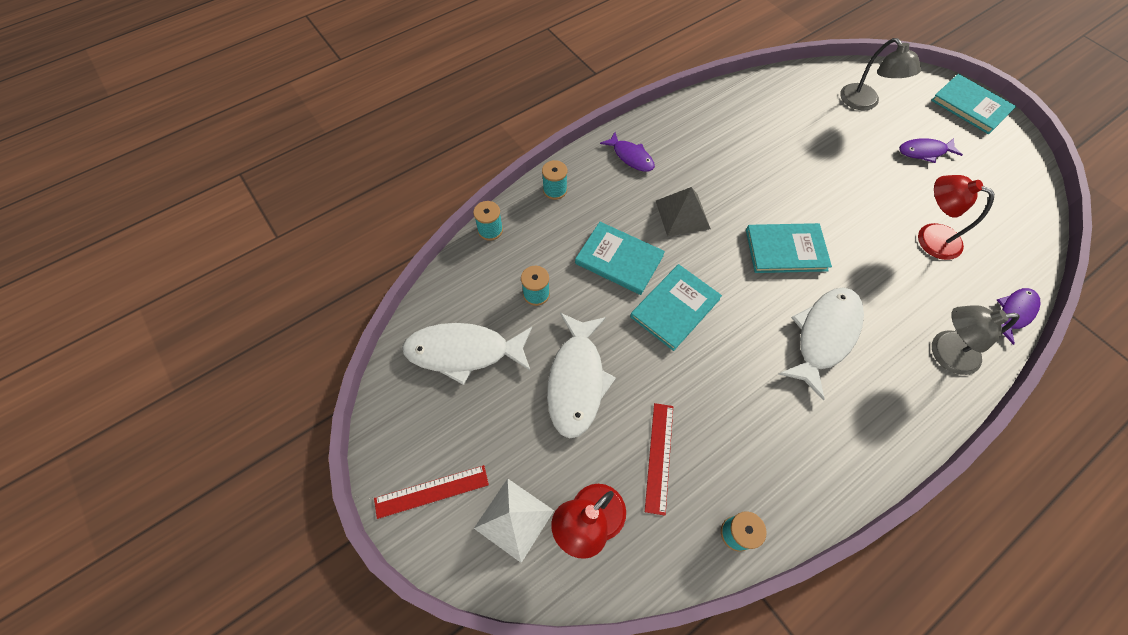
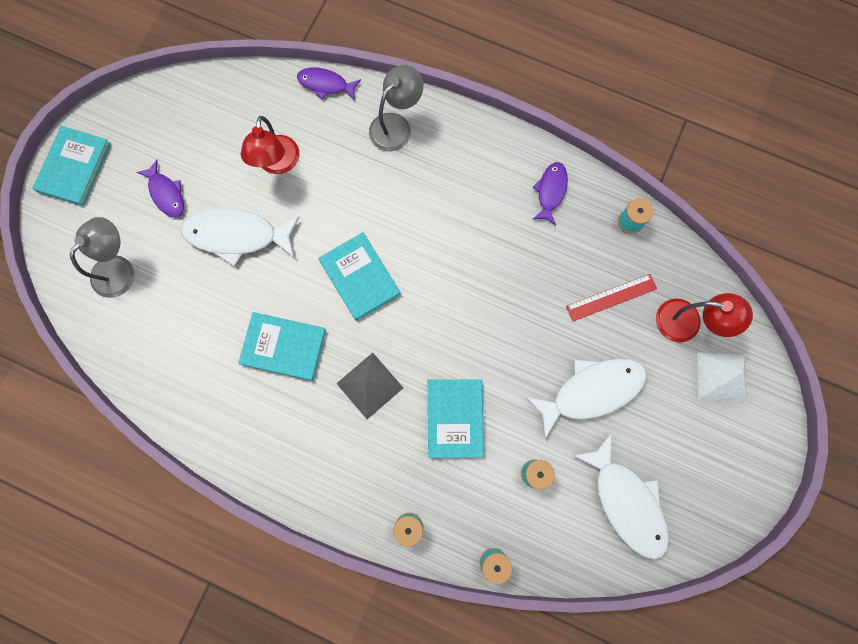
camera: 120 degrees left, 15 degrees up
(431, 492) = (744, 450): red ruler -> none
(631, 157) = (322, 472): purple fish -> purple fish (550, 191)
(675, 308) = (476, 345): turquoise book -> turquoise book (283, 347)
(824, 336) = (433, 217): white fish -> white fish (237, 235)
(944, 353) = (396, 125): grey lamp -> grey lamp turned 105 degrees counterclockwise

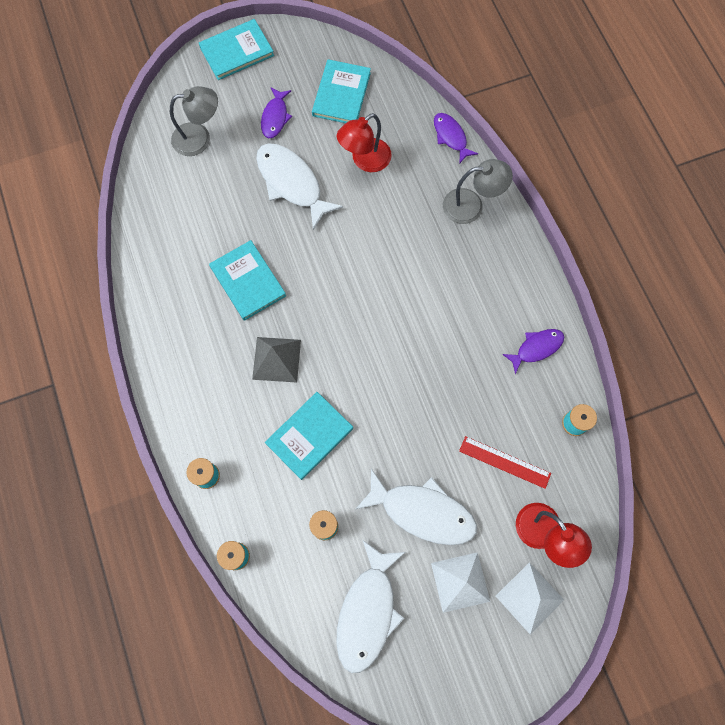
camera: 45 degrees right, 5 degrees down
(359, 277) = (343, 283): turquoise book -> turquoise book (341, 94)
(666, 414) = (460, 582): none -> white pyramid

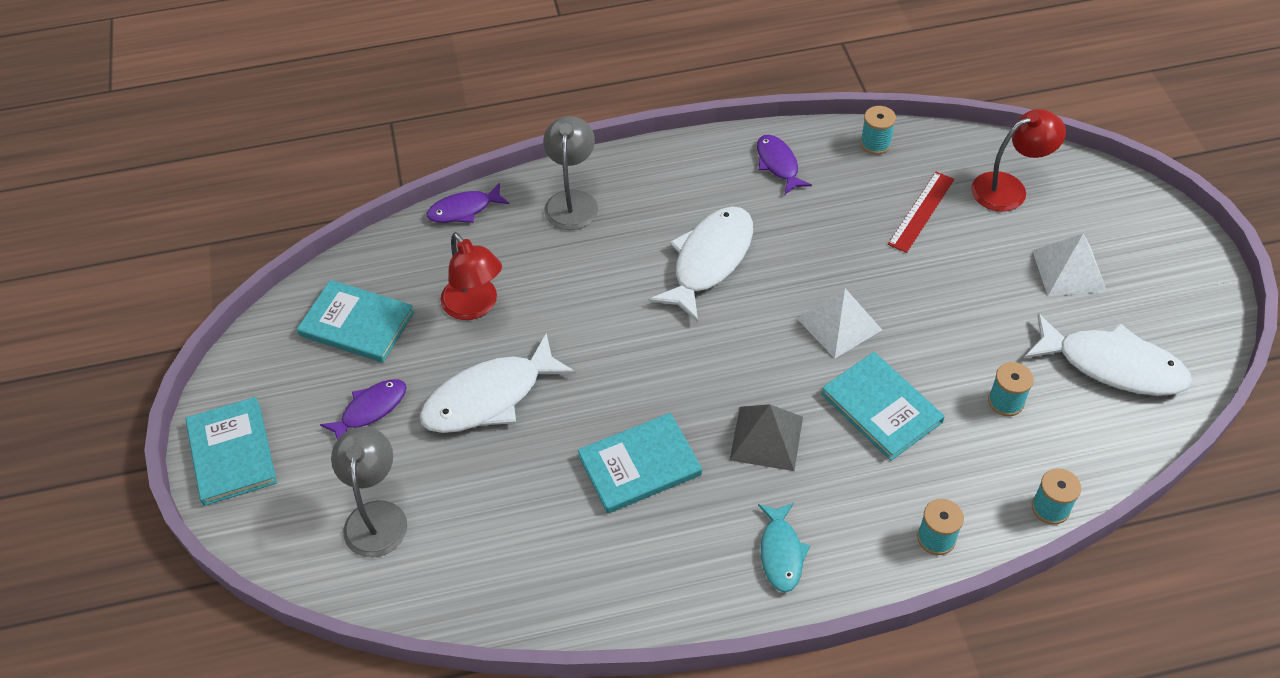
camera: 80 degrees left, 20 degrees down
(189, 375) = (781, 553): none -> turquoise fish
(275, 117) = (370, 410): purple fish -> purple fish turned 60 degrees counterclockwise
(422, 512) = (984, 297): white fish -> white fish (709, 261)
(529, 597) = (1082, 210): white pyramid -> white pyramid (839, 323)

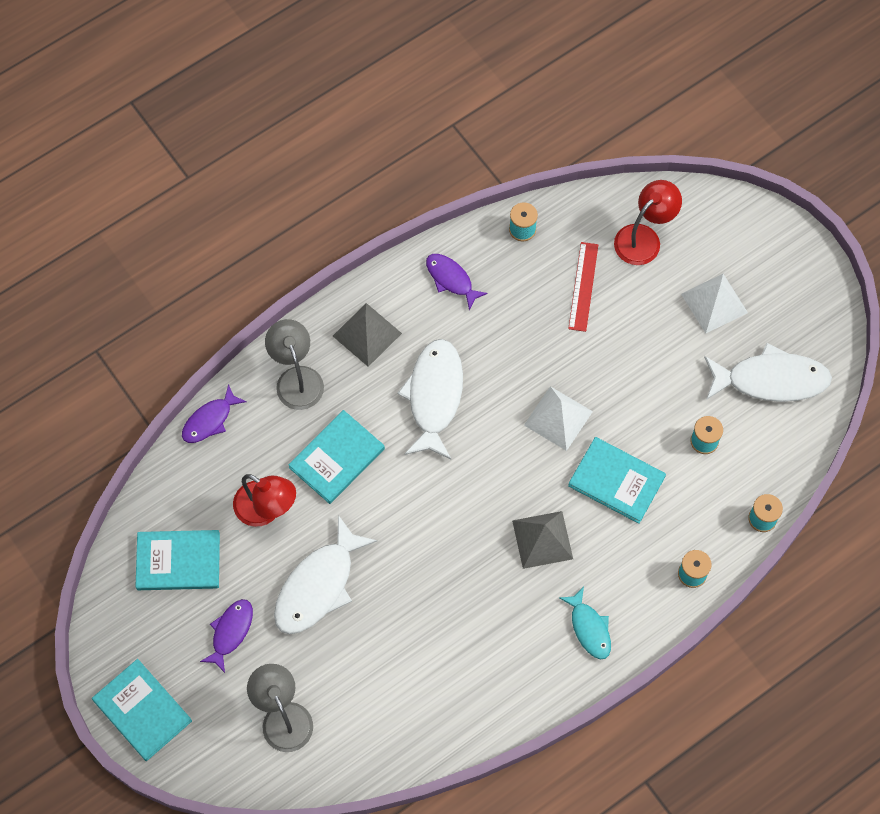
camera: 25 degrees left, 15 degrees up
(639, 465) = (459, 598): turquoise book -> turquoise book (337, 458)
(665, 185) = (367, 334): none -> grey pyramid

